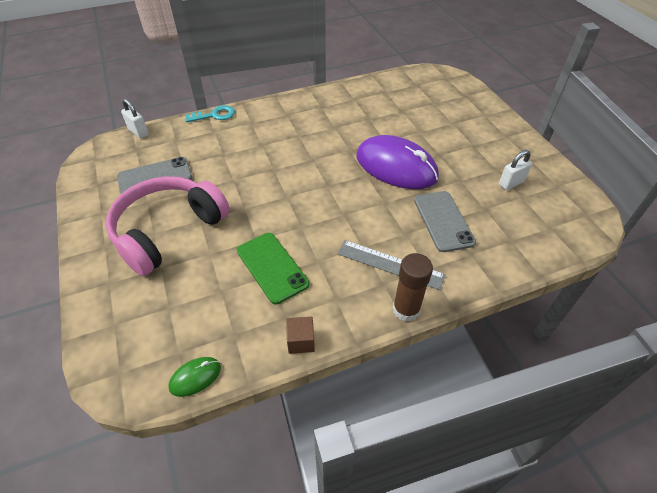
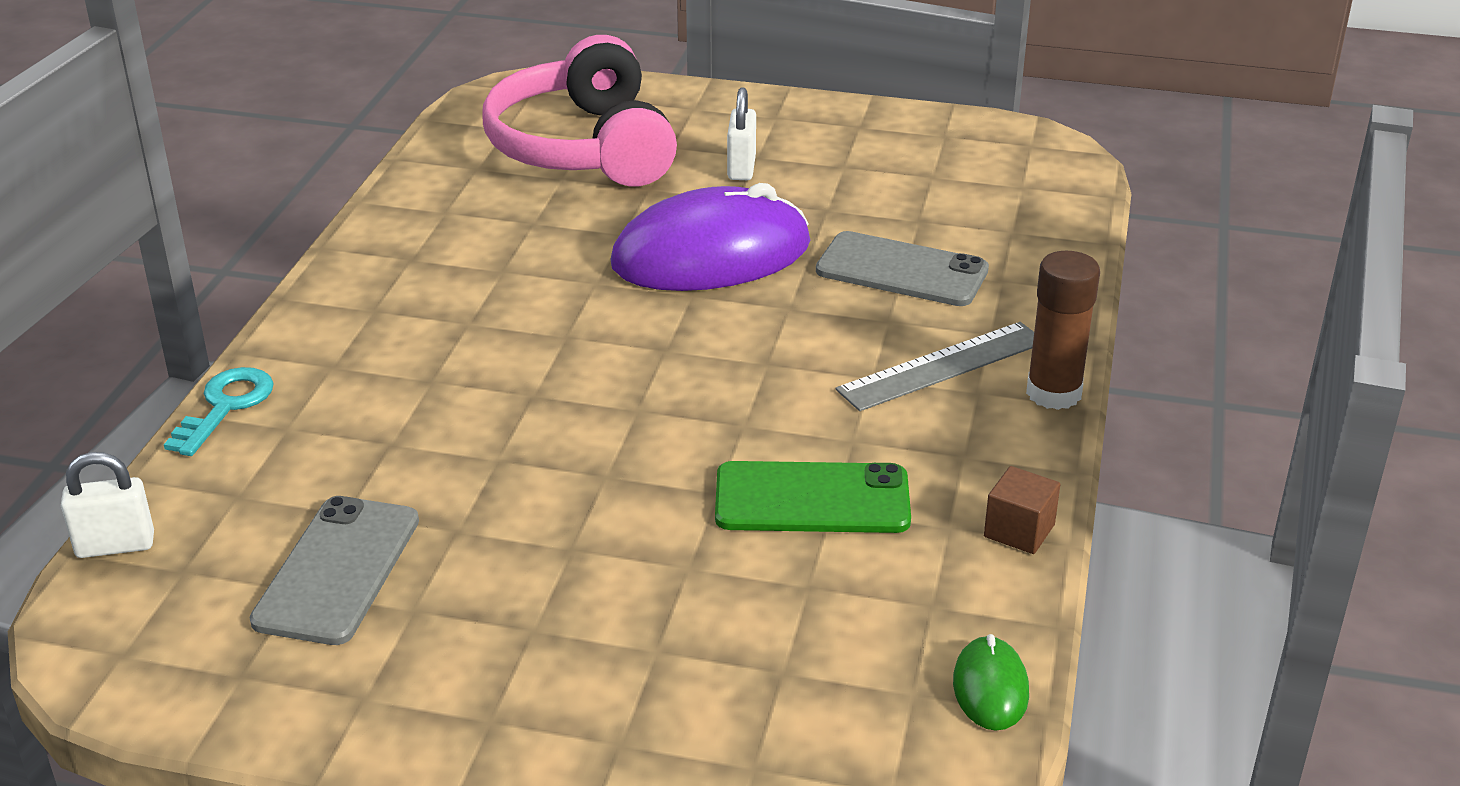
camera: 55 degrees left, 15 degrees down
(168, 231) = (553, 605): pink headphones -> pink headphones (583, 147)
(511, 183) = (890, 169): white padlock -> white padlock (741, 168)

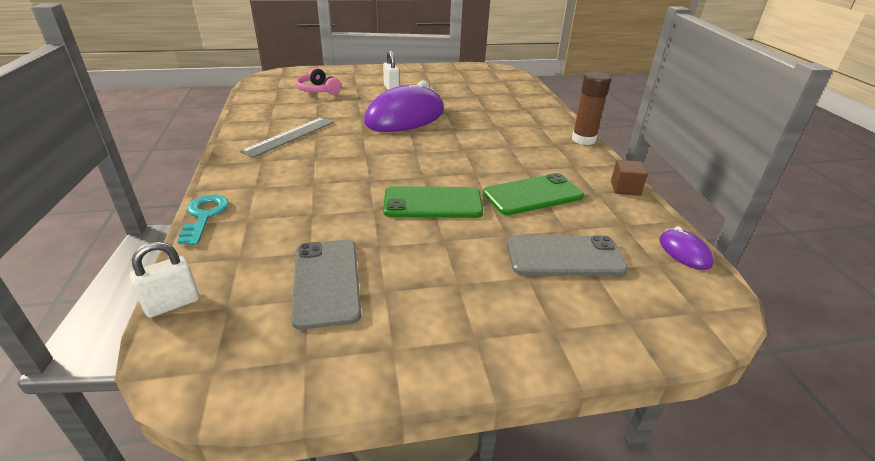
camera: 25 degrees left, 0 degrees up
(583, 147) = (318, 90): pink headphones -> pink headphones, size x0.47
(608, 471) = (432, 203): none -> green phone
(902, 270) = (486, 111): grey phone -> grey phone (564, 256)
(942, 366) = (533, 138): grey ruler -> grey ruler (289, 136)
(990, 688) = (684, 252): green mouse -> purple mouse

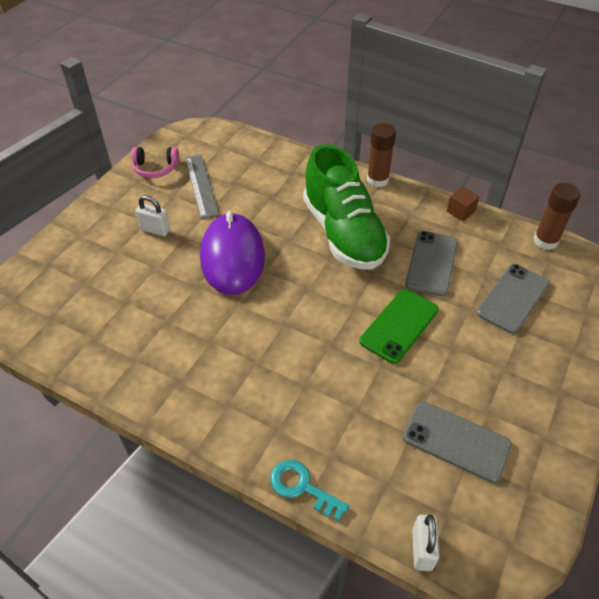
camera: 50 degrees left, 15 degrees up
(289, 136) = (193, 361): grey ruler -> grey ruler (201, 185)
(318, 90) = (96, 287): pink headphones -> pink headphones (155, 168)
(497, 146) = (343, 233): none -> green shoe
(533, 195) = (431, 263): green phone -> grey phone
(684, 252) = (545, 241): purple mouse -> brown glue stick

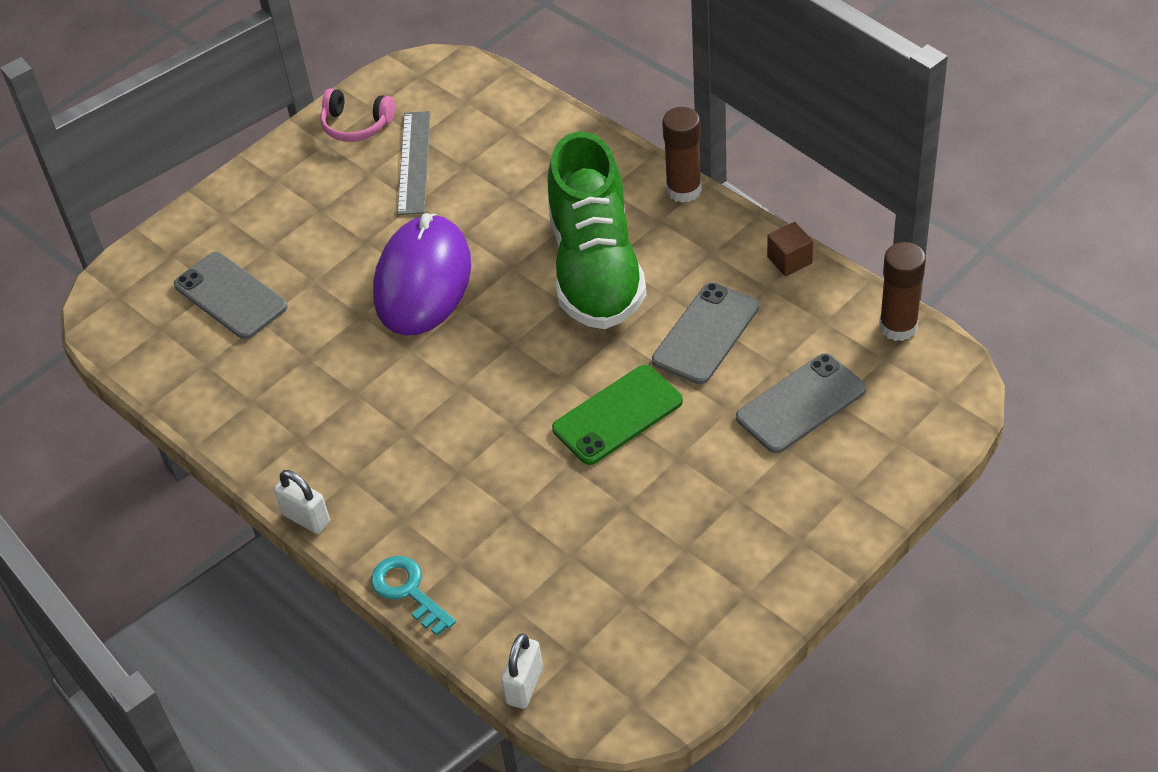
camera: 20 degrees right, 0 degrees up
(155, 230) = (328, 224): white padlock -> white padlock (306, 518)
(456, 441) = (625, 575): grey phone -> grey phone (230, 296)

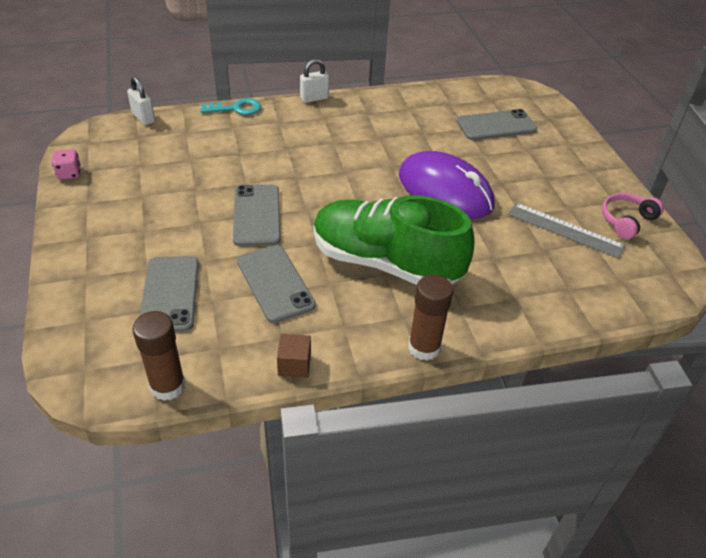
camera: 115 degrees right, 5 degrees down
(617, 415) = (257, 215): green phone -> grey phone
(716, 661) = (69, 174): none -> pink dice

